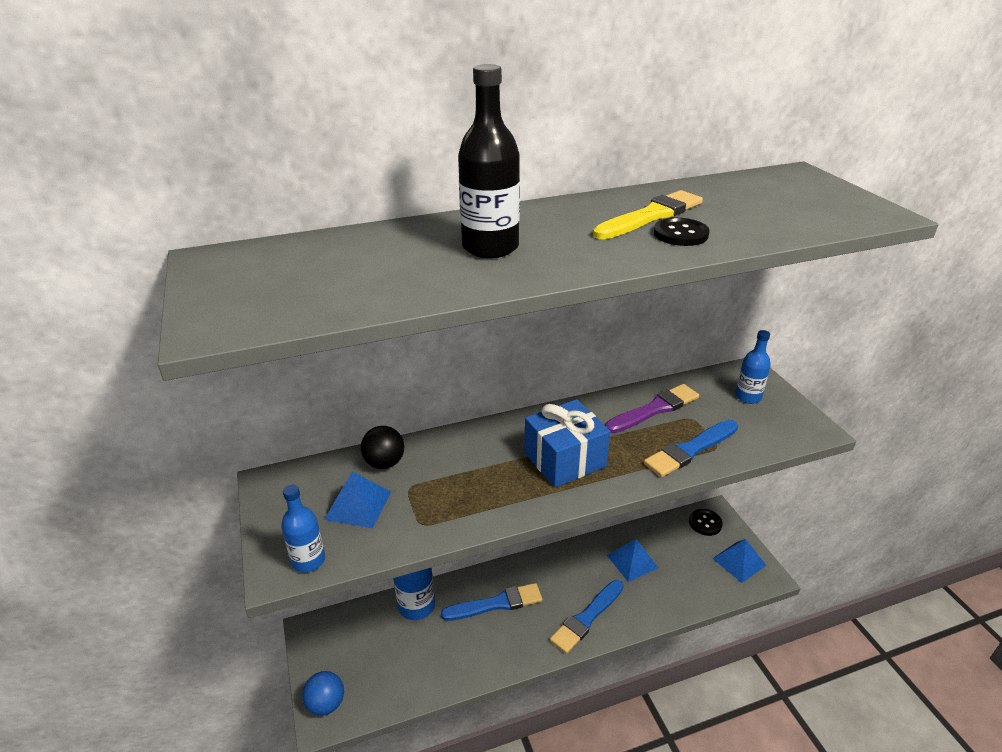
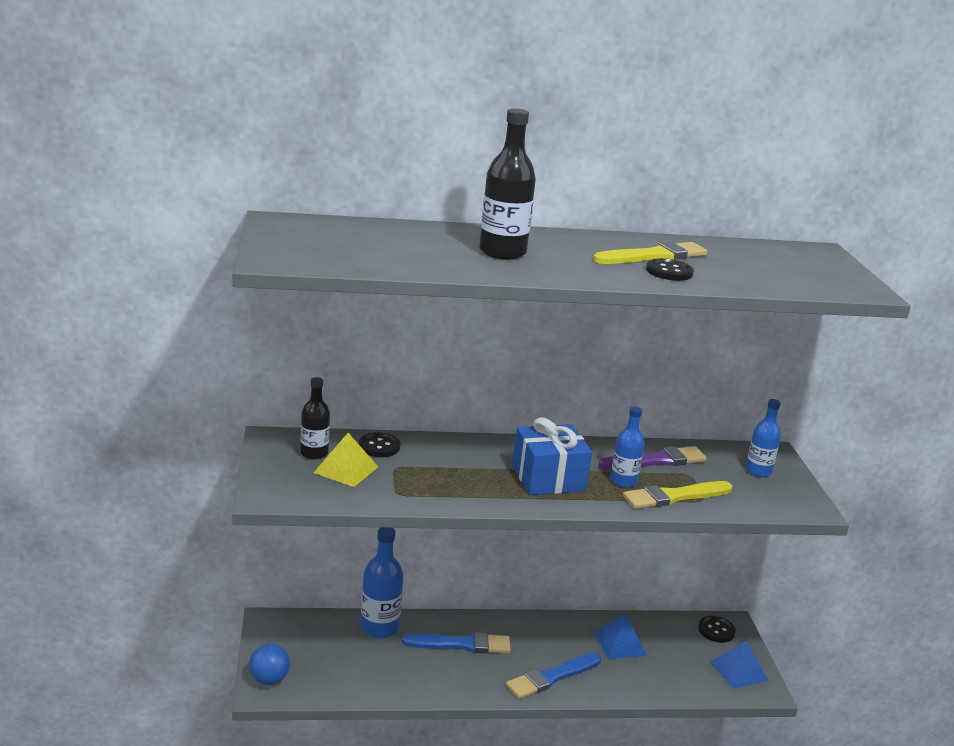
camera: 10 degrees right, 10 degrees down
(308, 560) = (292, 495): blue bottle -> blue bottle (623, 481)
(318, 491) = (314, 453): none -> black bottle
(358, 505) = (346, 469): blue pyramid -> yellow pyramid
(384, 463) = (379, 446): black ball -> black button
(690, 450) = (674, 496): blue brush -> yellow brush

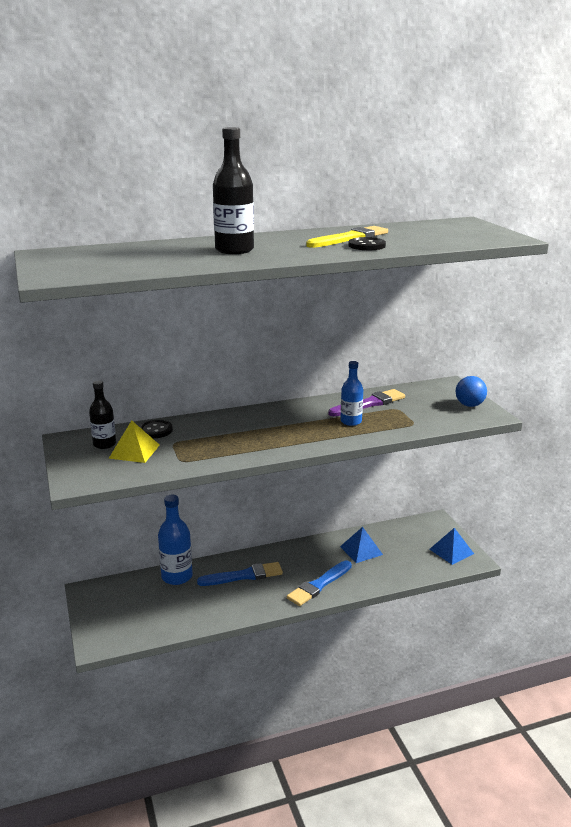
camera: 10 degrees left, 0 degrees up
(269, 680) = (99, 635): blue ball -> blue ball (469, 405)
(548, 478) = (294, 429): blue gift -> none
(674, 496) = (392, 425): yellow brush -> none
(716, 630) = (426, 527): black button -> none
(758, 471) = (444, 398): blue bottle -> none

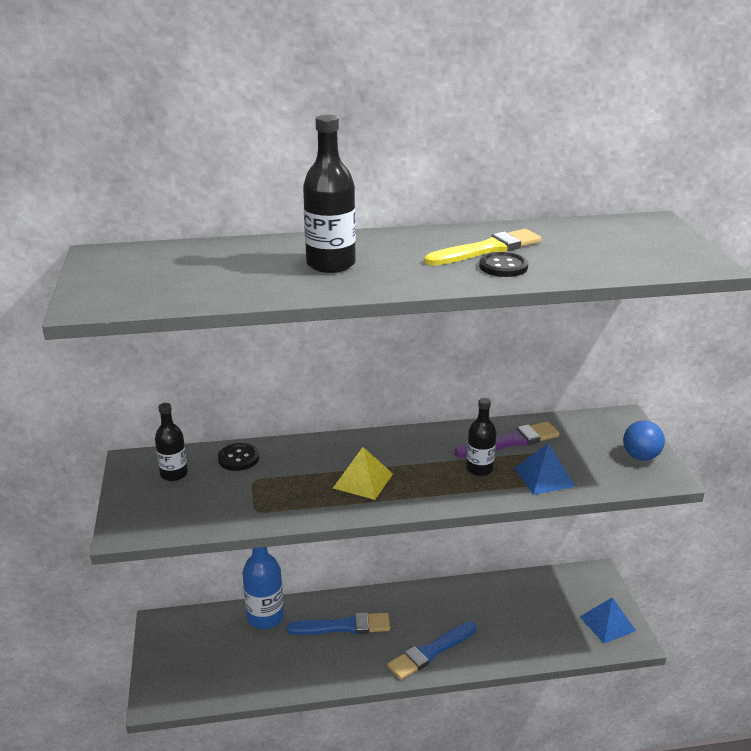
camera: 10 degrees right, 5 degrees up
(134, 451) = (205, 489): yellow pyramid -> yellow pyramid (363, 480)
(351, 421) = (479, 469): blue bottle -> black bottle
(361, 550) = (493, 607): blue pyramid -> blue pyramid (544, 477)

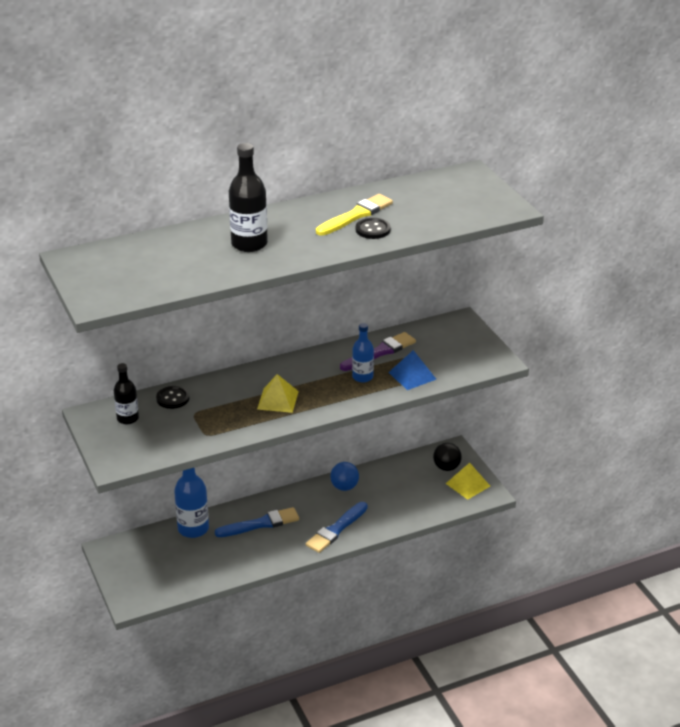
camera: 15 degrees left, 5 degrees up
(479, 469) = (362, 377): black bottle -> blue bottle
(585, 596) = (446, 467): none -> black ball
(607, 623) = (468, 484): blue pyramid -> yellow pyramid
(640, 456) = (479, 349): blue ball -> blue ball (344, 487)

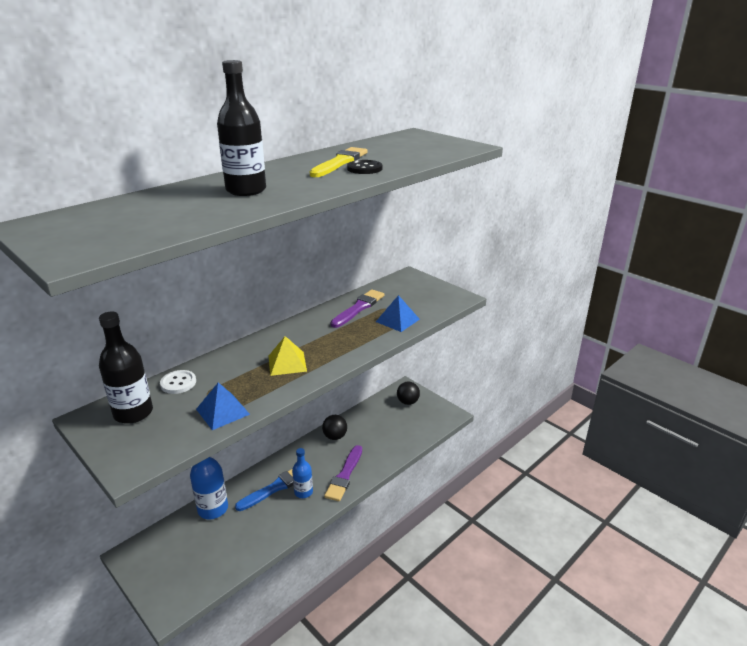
camera: 20 degrees left, 5 degrees down
(128, 418) = (133, 413): black bottle -> black bottle, size x1.57
(173, 398) = (178, 383): black button -> white button
(202, 434) = (222, 411): none -> blue pyramid
(336, 529) = (344, 475): blue brush -> purple brush
(344, 487) = (335, 436): blue ball -> black ball
(362, 377) = (355, 329): blue bottle -> blue bottle (303, 492)
(468, 484) = (431, 411): yellow pyramid -> none

